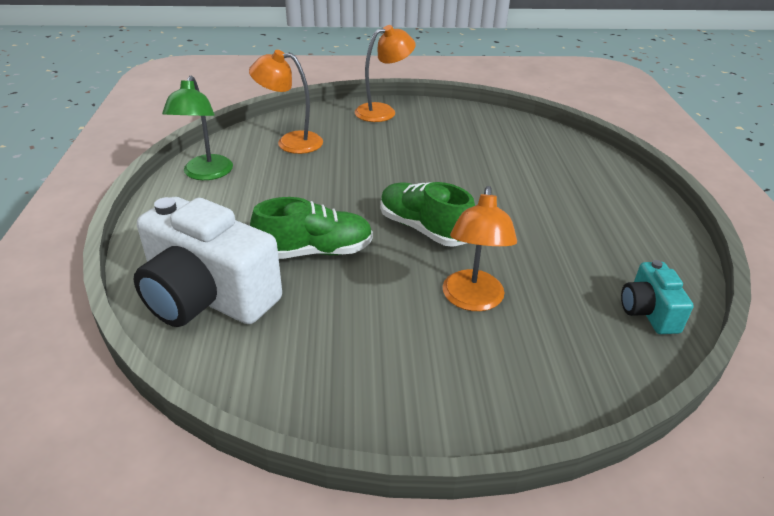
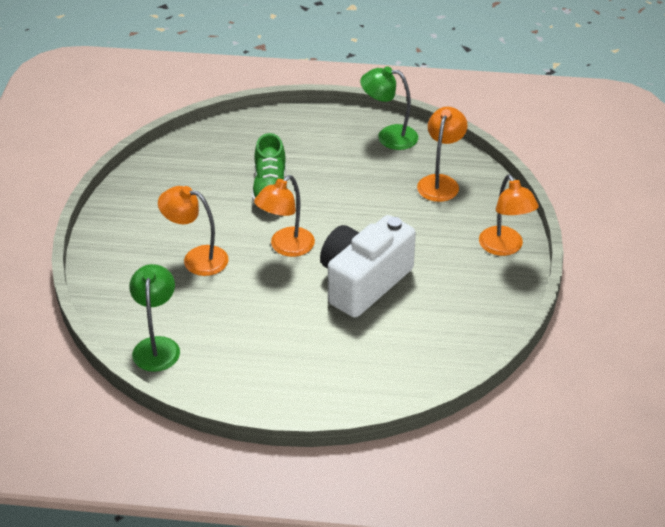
camera: 100 degrees right, 5 degrees up
(207, 297) = (234, 144): white camera -> white camera (363, 282)
(423, 229) = (286, 247): green shoe -> orange lamp
(648, 312) = (157, 346): turquoise camera -> green lamp

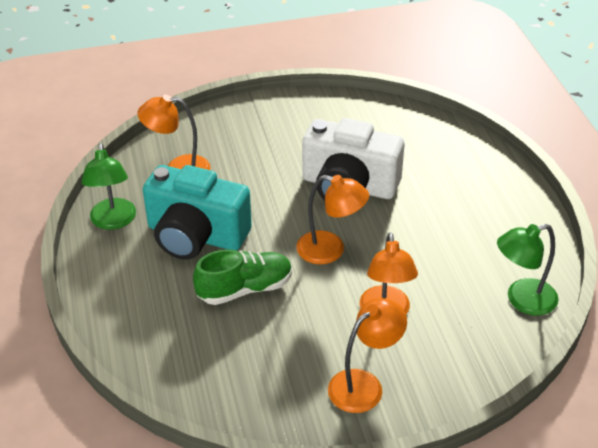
camera: 110 degrees left, 0 degrees up
(347, 176) = (196, 235): none -> turquoise camera
(504, 248) = (255, 115): orange lamp -> orange lamp (364, 384)

